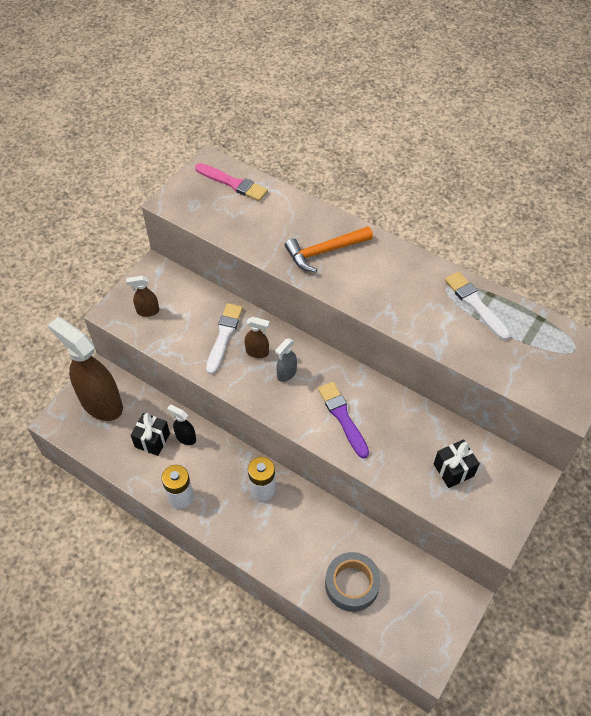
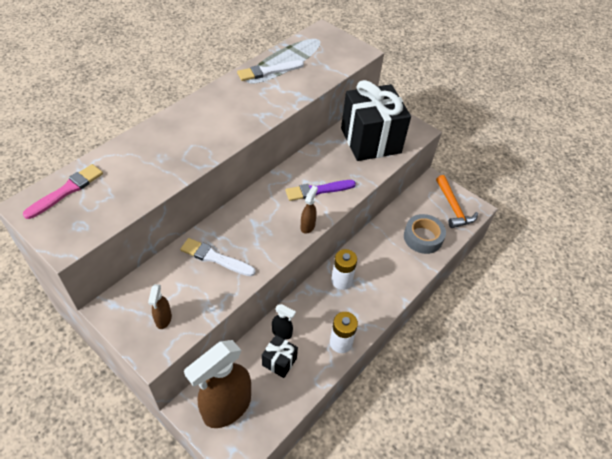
camera: 85 degrees left, 5 degrees down
(185, 437) = (282, 333): black spray bottle -> black spray bottle turned 105 degrees counterclockwise
(257, 352) = (241, 235): brown spray bottle -> brown spray bottle (308, 226)
(286, 374) = (268, 219): grey spray bottle -> none
(324, 251) = (185, 140): orange hammer -> orange hammer (453, 207)
(453, 470) = (370, 140): black gift -> black gift, size x2.27

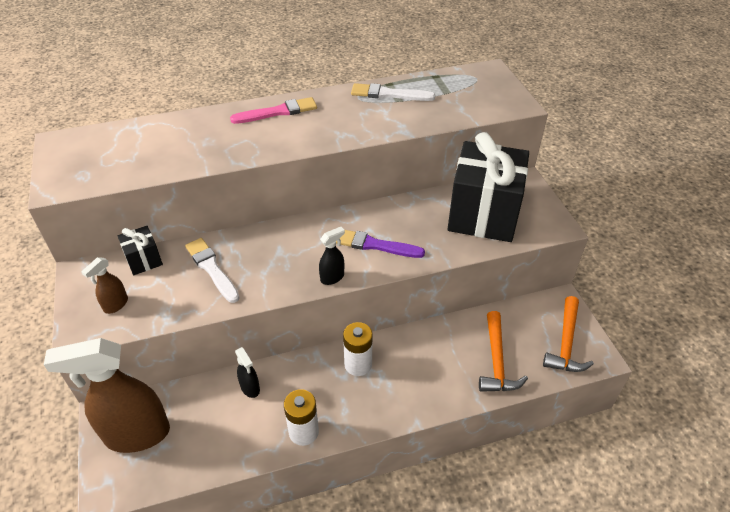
camera: 35 degrees right, 5 degrees down
(66, 191) = (100, 141): pink brush -> pink brush (277, 112)
(279, 361) = (223, 416): black gift -> black gift (144, 260)
(308, 226) = (332, 277): brown spray bottle -> black spray bottle
(423, 237) = (496, 361): grey tape -> orange hammer

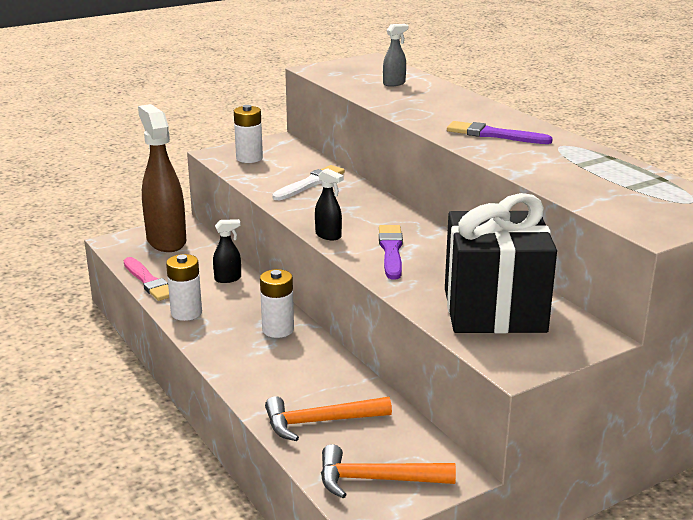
camera: 75 degrees right, 20 degrees down
(115, 305) = (249, 158): brown spray bottle -> white battery
(144, 260) = (305, 157): black gift -> none
(151, 144) = (394, 83): none -> grey spray bottle
(250, 388) = (228, 279): black spray bottle -> black spray bottle turned 150 degrees counterclockwise
(277, 112) = (491, 116): pink brush -> pink brush (148, 281)
(320, 121) = (494, 135): none -> purple brush
(389, 94) = (586, 158): white brush -> none

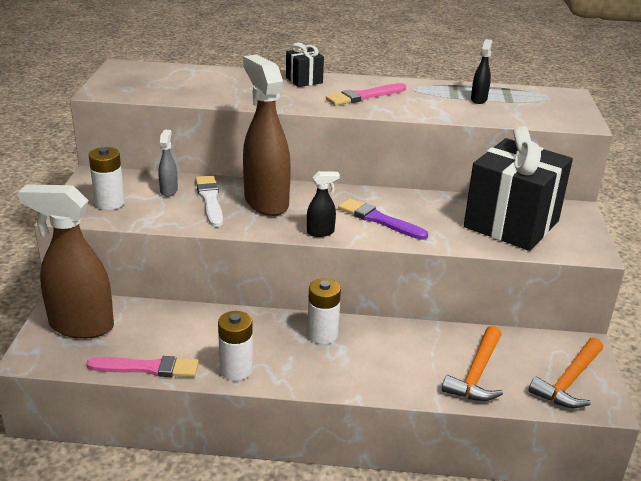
camera: 55 degrees left, 5 degrees up
(228, 279) = (204, 323): black spray bottle -> black spray bottle (479, 99)
(341, 202) = (266, 202): none -> brown spray bottle
(394, 83) = (198, 81): grey spray bottle -> grey spray bottle (169, 191)
(478, 108) = (304, 80): none -> black gift
(494, 135) = (364, 96): purple brush -> pink brush

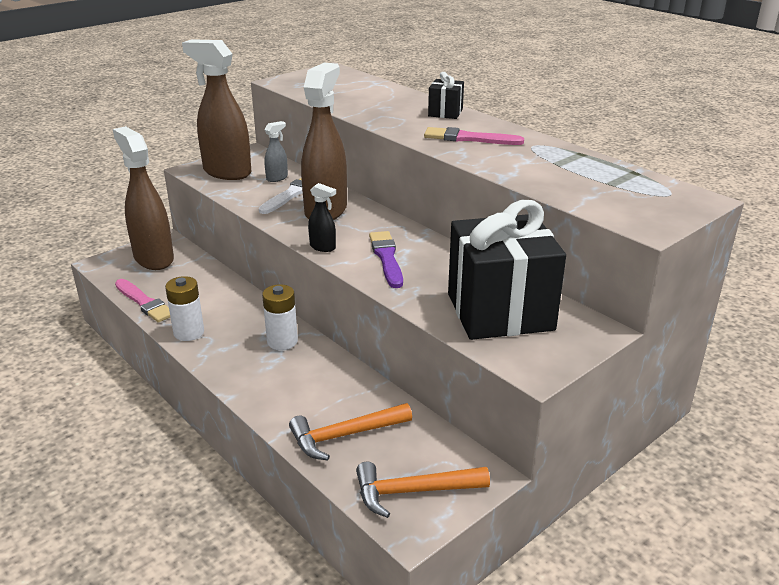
camera: 45 degrees right, 0 degrees up
(110, 203) = (226, 172): white battery -> brown spray bottle
(479, 99) = (578, 173): black spray bottle -> none

